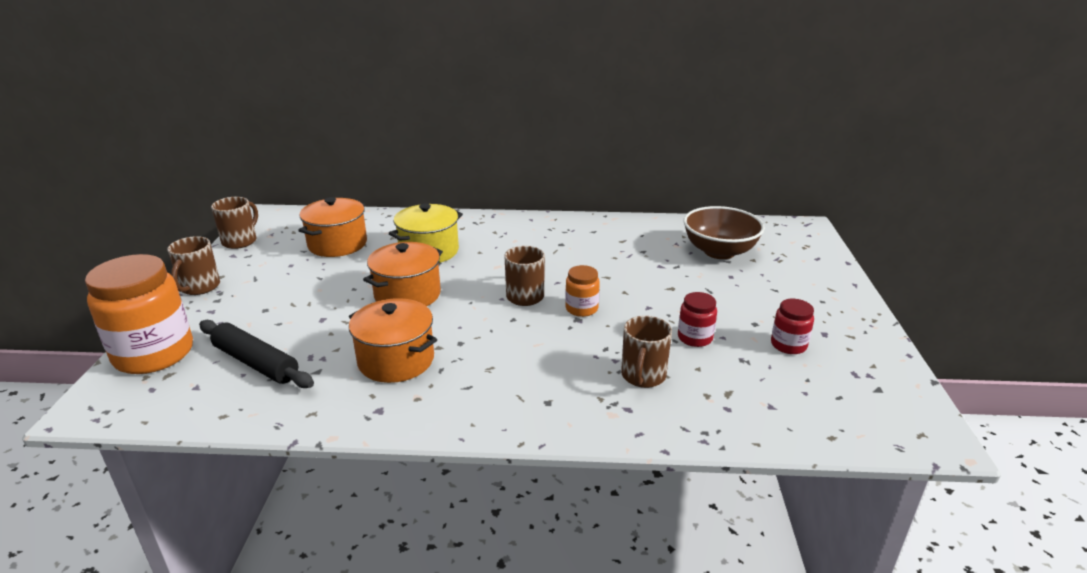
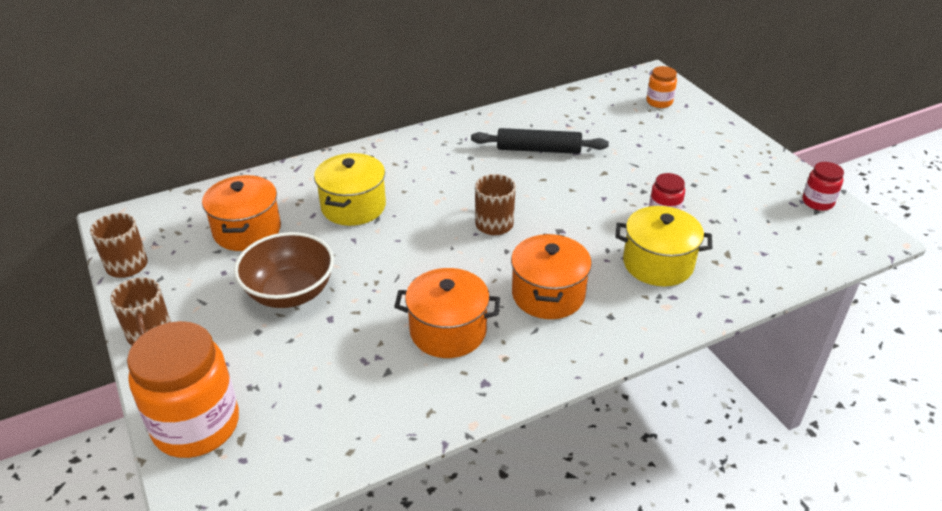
camera: 30 degrees left, 10 degrees up
(256, 363) = (318, 388): black rolling pin -> black rolling pin (538, 150)
(407, 295) = (385, 261): orange pot -> orange pot (548, 294)
(581, 309) = (553, 219): orange jar -> orange jar (659, 102)
(643, 376) = (658, 264): brown mug -> yellow pot
(719, 251) = (609, 122): brown bowl -> brown bowl (290, 293)
(788, 345) = (732, 195): red jar -> red jar (817, 202)

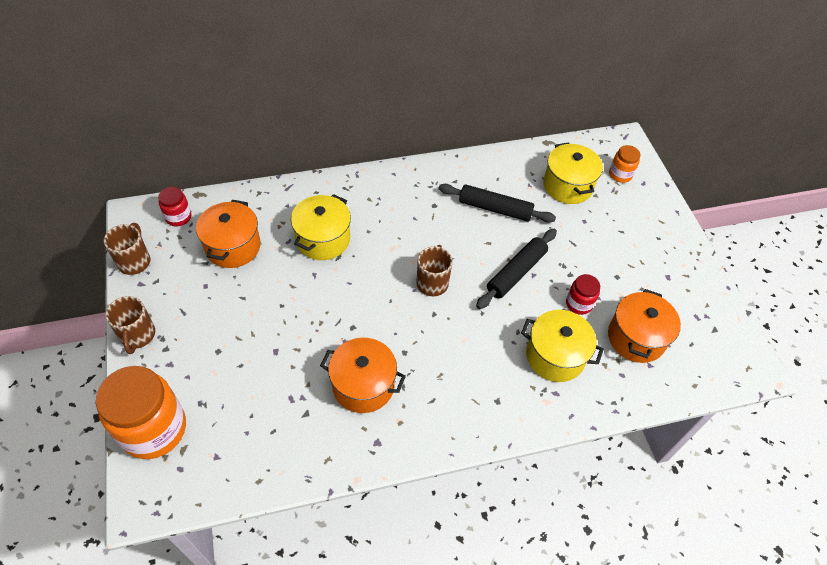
camera: 10 degrees right, 15 degrees up
(290, 293) = (251, 318): brown bowl -> none
(548, 294) = (454, 367): orange pot -> orange pot (636, 338)
(584, 199) = (516, 273): none -> black rolling pin
(608, 119) = (567, 186): none -> yellow pot
(817, 202) = (719, 320): red jar -> red jar (178, 217)

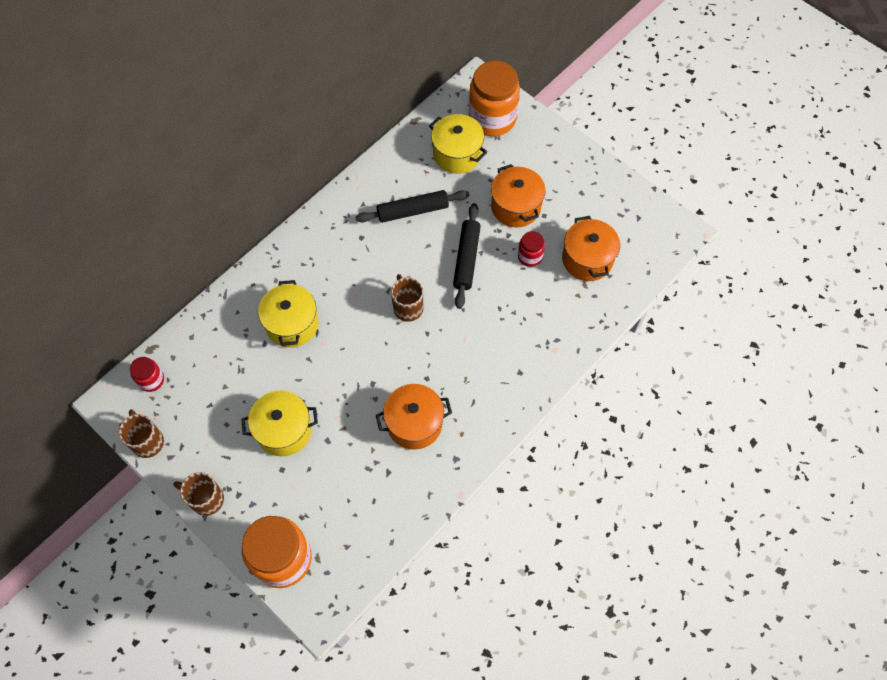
camera: 30 degrees left, 10 degrees up
(137, 335) = (206, 499): brown mug -> brown mug turned 150 degrees clockwise
(233, 246) = (221, 377): orange pot -> orange pot (515, 207)
(555, 356) = (538, 311): yellow pot -> yellow pot (284, 430)
(620, 174) = (492, 118): orange jar -> orange jar, size x2.07

